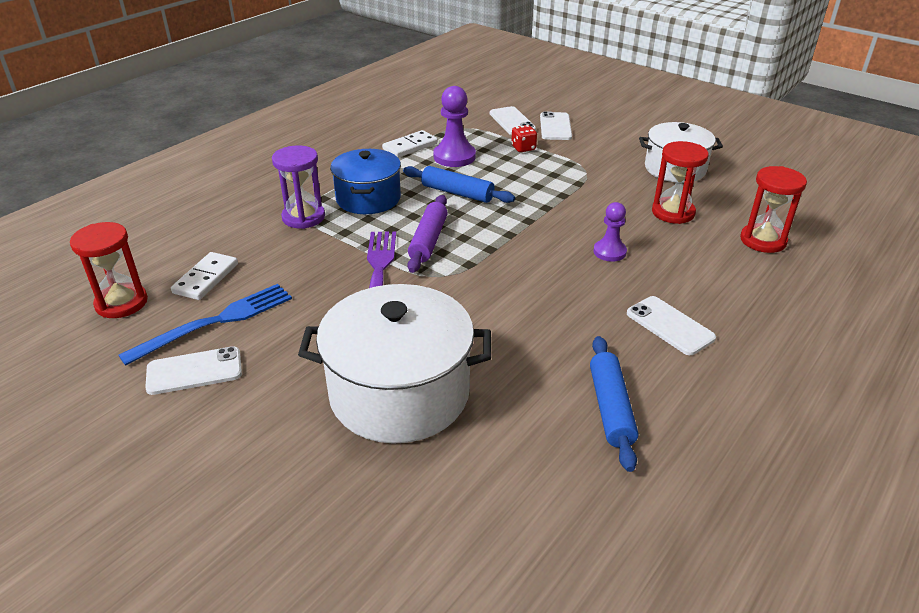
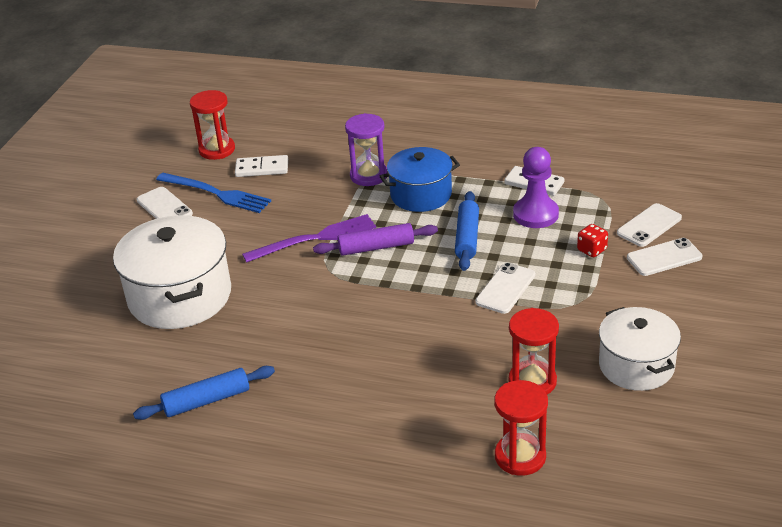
camera: 70 degrees right, 0 degrees up
(609, 252) = (426, 354): purple pawn -> none
(670, 326) = (329, 413): white phone -> white phone (505, 288)

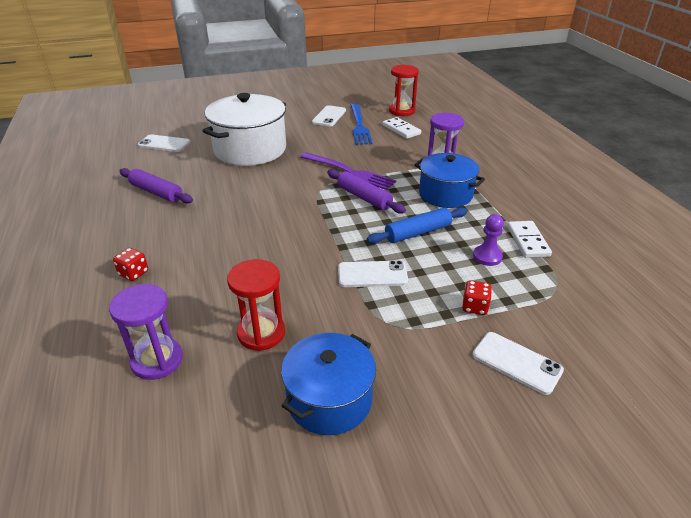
camera: 55 degrees right, 0 degrees up
(207, 400) = (156, 192): blue rolling pin -> purple rolling pin
(367, 450) = (134, 273): none -> red dice
(520, 456) = (157, 360): red hourglass -> purple hourglass
(535, 214) = (487, 256): purple pawn -> purple pawn, size x0.63
(636, 365) = (329, 399): white pot -> blue pot
(649, 225) = (554, 333): white phone -> white phone (164, 144)

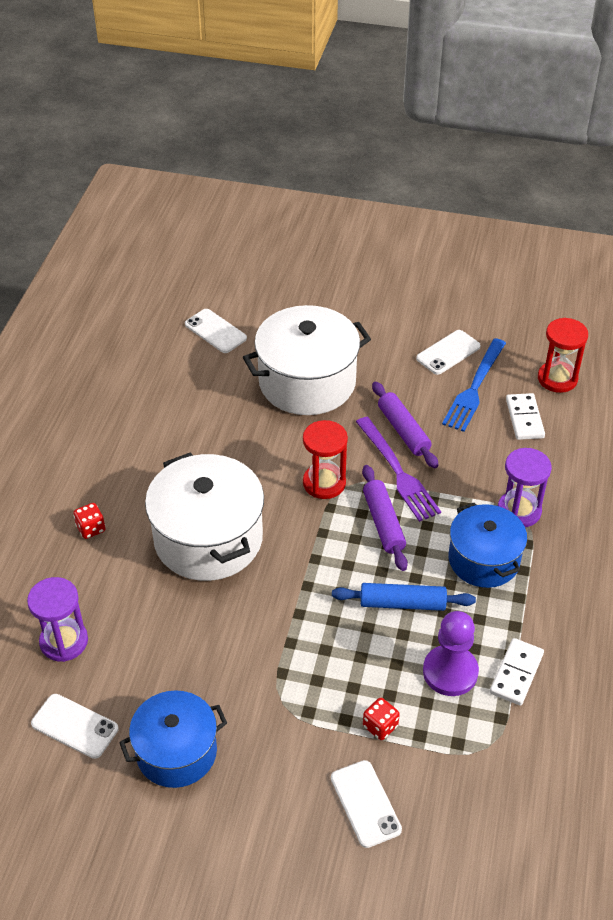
camera: 30 degrees right, 10 degrees up
(156, 192) = (166, 417): purple rolling pin -> purple rolling pin (403, 431)
(242, 246) = (208, 539): none -> white pot
(261, 333) = (163, 656): red hourglass -> red hourglass (324, 483)
(372, 274) = (310, 637): white phone -> white phone (75, 726)
(487, 256) = (450, 672): purple pawn -> purple pawn, size x1.58

